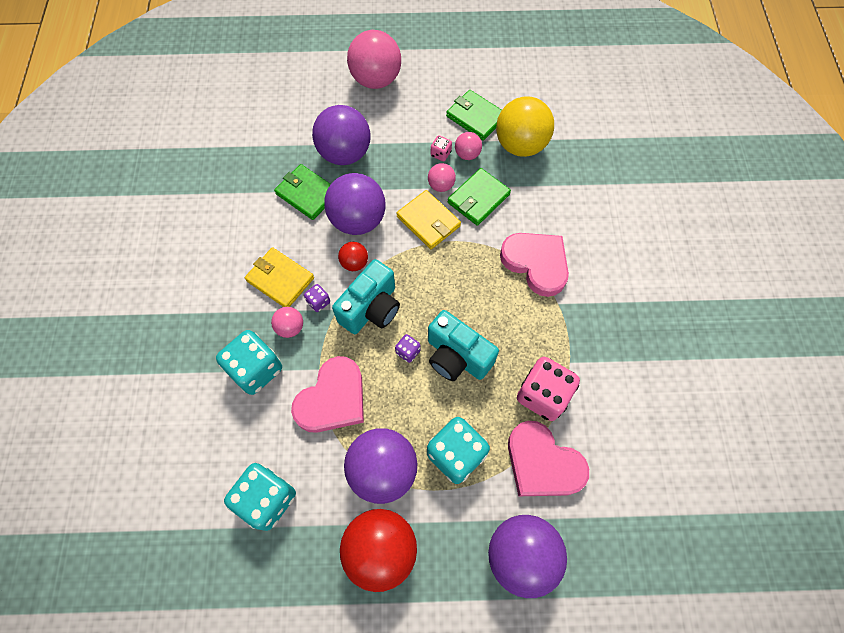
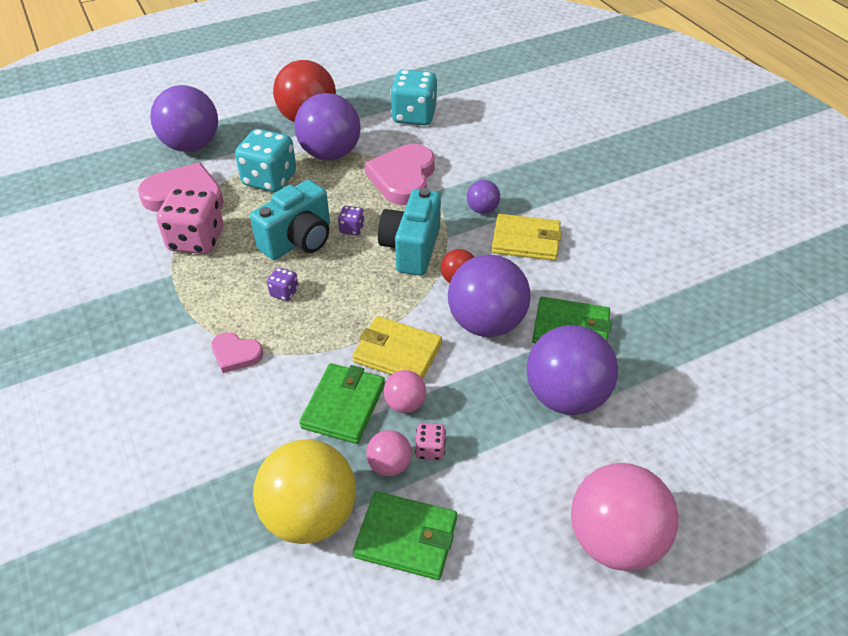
camera: 155 degrees right, 20 degrees down
(256, 369) = (488, 174): turquoise dice -> none
(290, 327) = (482, 209): pink ball -> purple ball
(318, 302) = (470, 236): purple dice -> purple dice (284, 292)
(457, 357) = (298, 240): turquoise camera -> turquoise camera turned 120 degrees clockwise
(536, 263) = (236, 354): pink heart -> pink heart, size x0.52

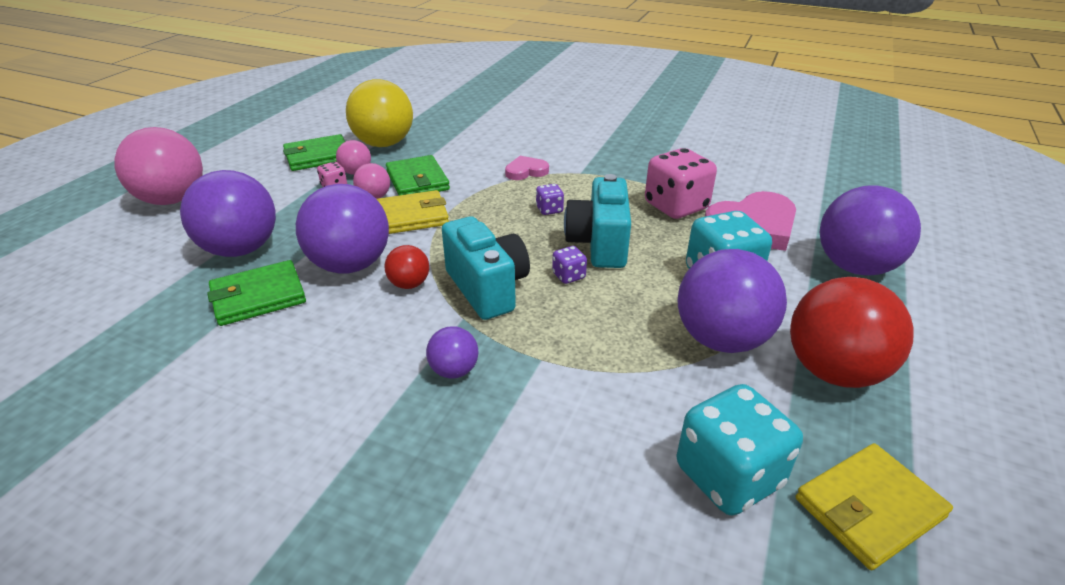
camera: 140 degrees right, 10 degrees down
(403, 178) = (596, 357): pink heart -> none
(526, 240) = (366, 360): yellow wallet -> yellow wallet (869, 508)

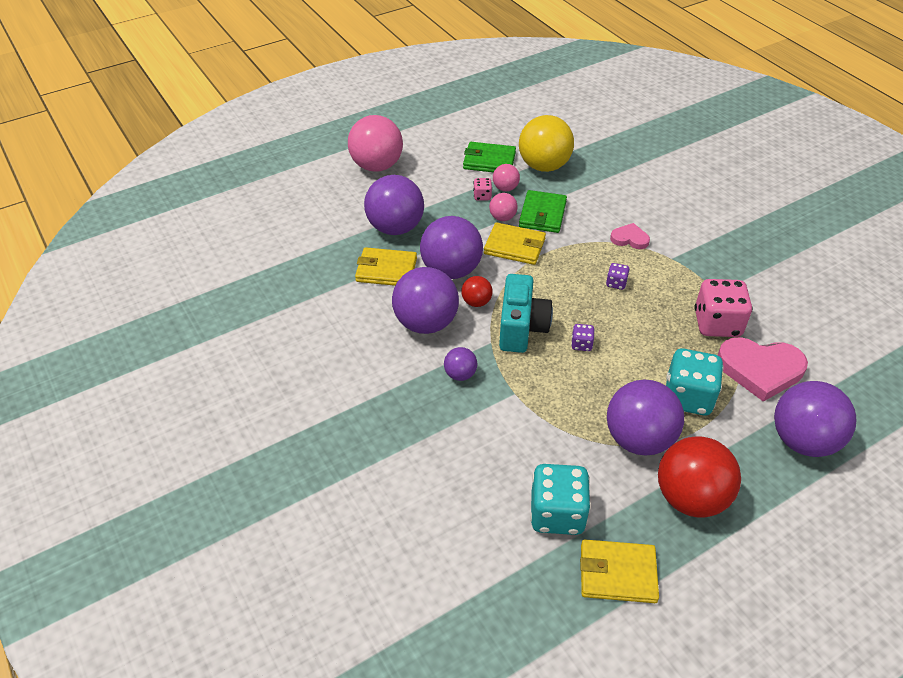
camera: 35 degrees right, 10 degrees up
(258, 296) = (386, 270): green wallet -> yellow wallet
(359, 332) = (426, 323): none -> purple ball
(599, 244) = (625, 329): turquoise camera -> none

